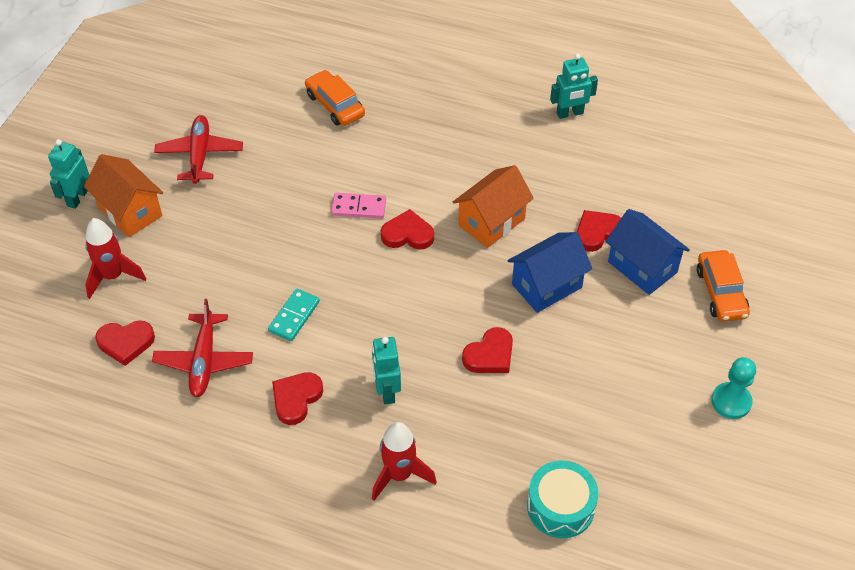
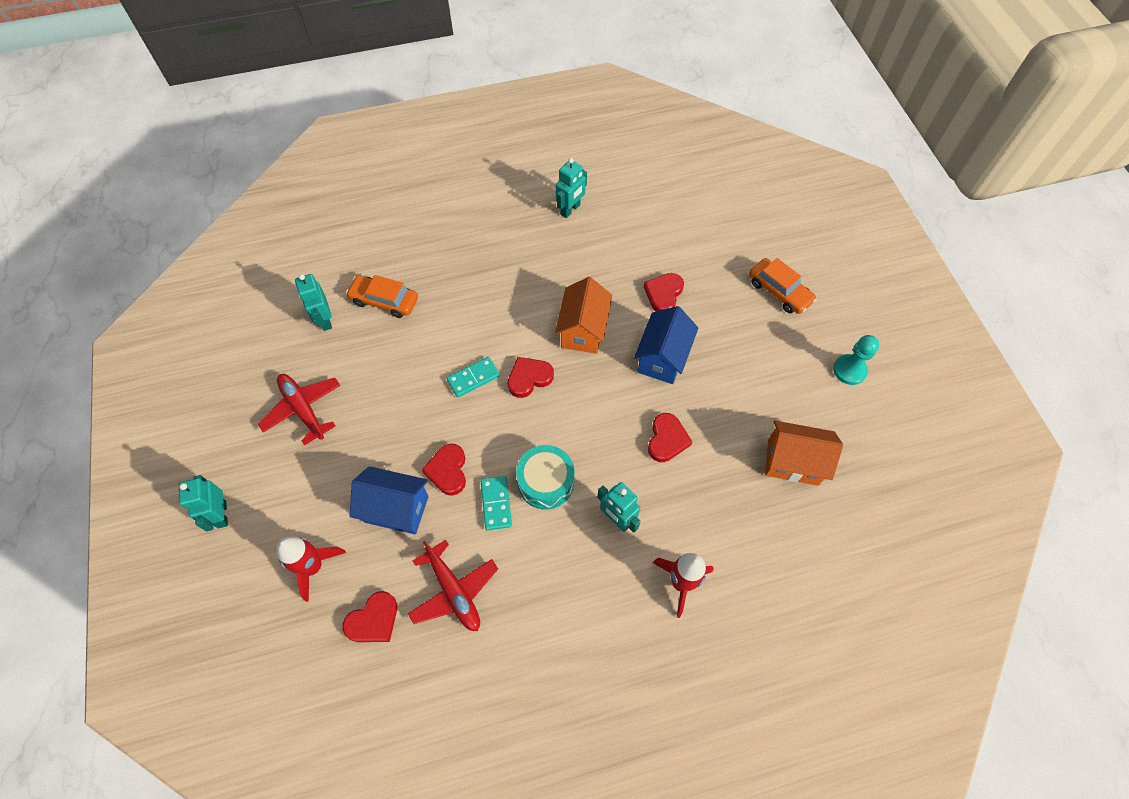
camera: 35 degrees left, 10 degrees up
(130, 211) = (281, 498): orange house -> orange house (793, 462)
(273, 94) = (324, 320): none -> turquoise robot
(296, 399) = (554, 573): red heart -> red heart (448, 471)
(359, 207) = (473, 378): pink domino -> turquoise domino
(560, 507) = (808, 527): turquoise drum -> turquoise drum (546, 482)
(642, 267) = (714, 303): blue house -> blue house (396, 509)

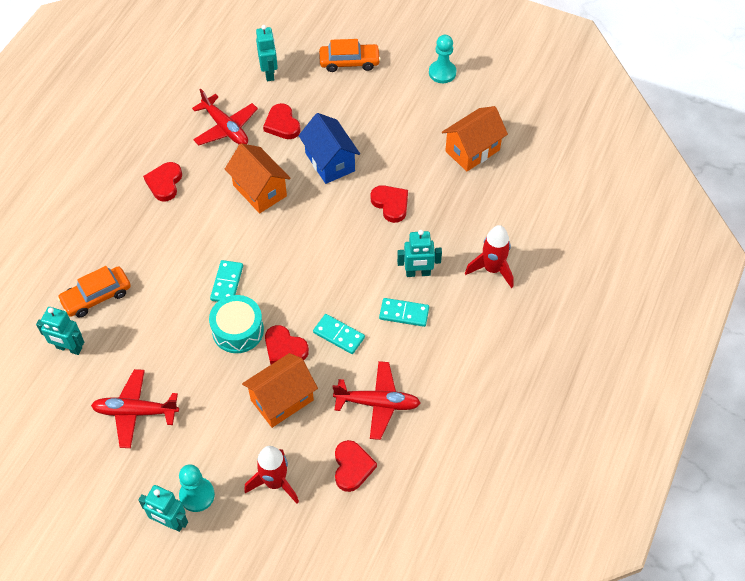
camera: 50 degrees left, 5 degrees down
(260, 515) = (197, 495): none -> turquoise pawn
(396, 509) = (282, 400): blue house -> orange house
(529, 378) = (263, 249): red heart -> red heart (164, 183)
(546, 482) = (352, 295): turquoise drum -> turquoise drum (238, 330)
(564, 541) = (404, 313): none -> turquoise domino
(570, 210) = (150, 125): turquoise robot -> turquoise robot (269, 73)
(619, 259) = (225, 128): none -> red plane

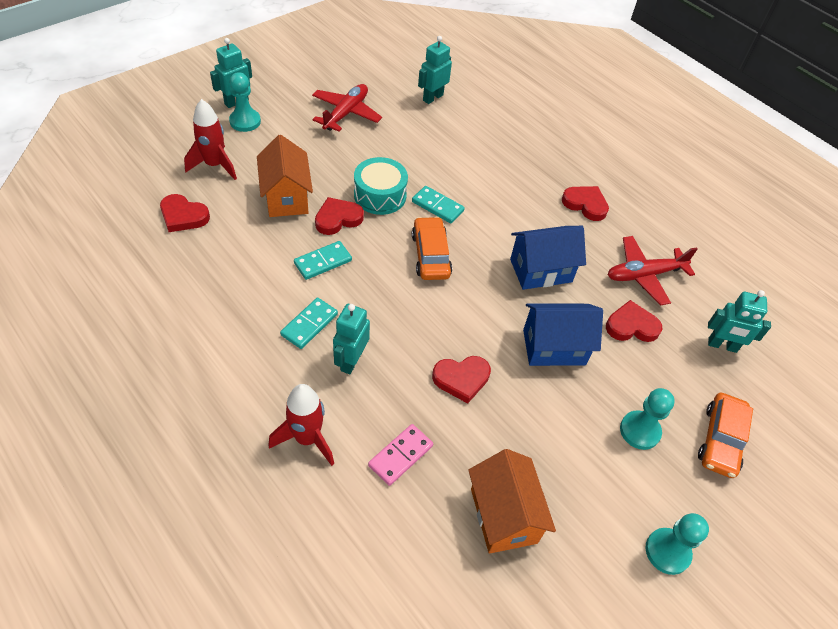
camera: 110 degrees right, 5 degrees down
(96, 296) = (475, 125): orange car -> orange car (430, 255)
(260, 190) = (541, 270): orange house -> blue house
(369, 101) = (639, 431): none -> turquoise pawn
(377, 403) = (228, 259): red plane -> none
(469, 215) = (400, 455): none -> pink domino

